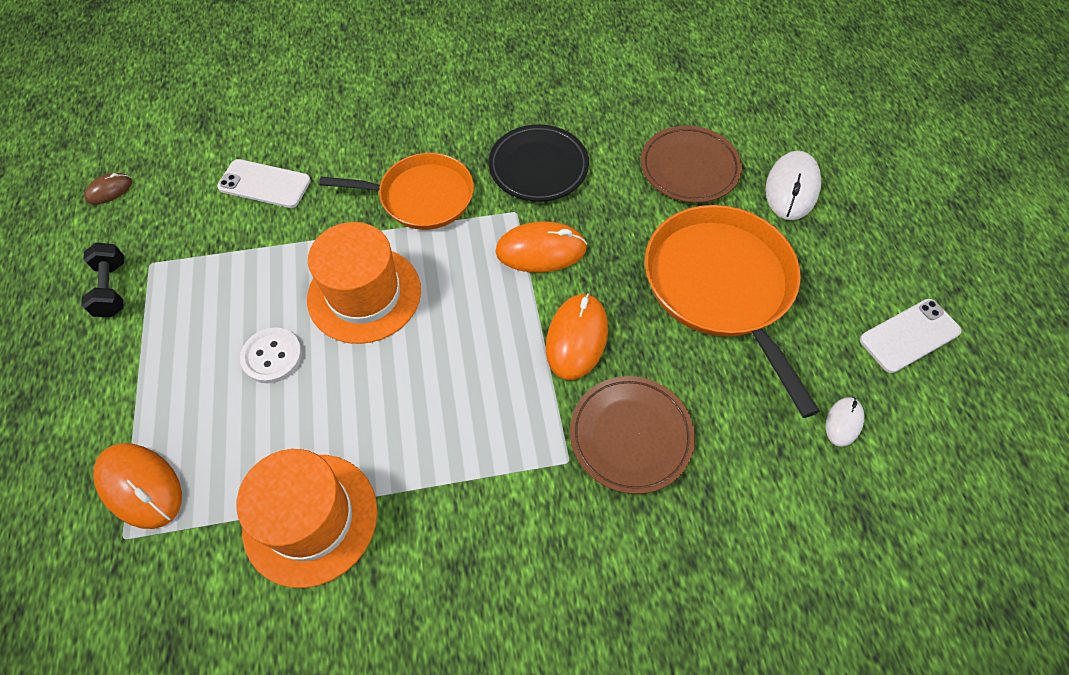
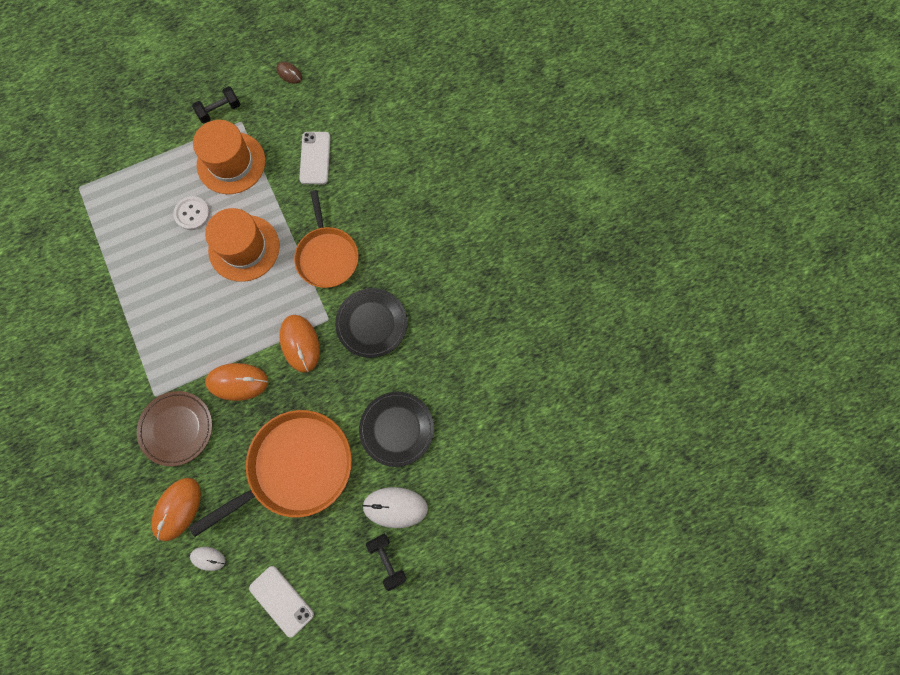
camera: 75 degrees right, 15 degrees up
(140, 486) = (106, 182): orange mouse -> orange mouse (177, 509)
(310, 518) = (101, 271): orange hat -> orange hat (231, 163)
(689, 168) = (396, 429): brown plate -> black plate
(860, 209) = (387, 560): none -> black dumbbell

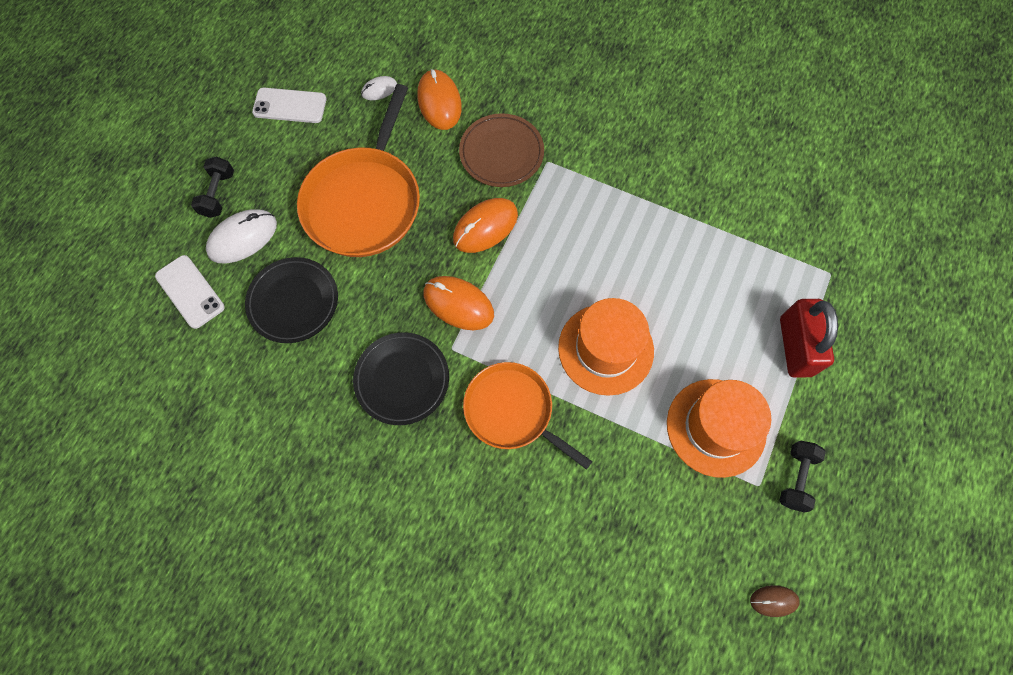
camera: 140 degrees right, 5 degrees down
(145, 167) = (795, 346): none -> red padlock
(192, 214) = (694, 340): white button -> none
(315, 158) = (633, 514): white phone -> white phone (190, 292)
(387, 560) = (218, 194): black dumbbell -> black dumbbell turned 75 degrees clockwise

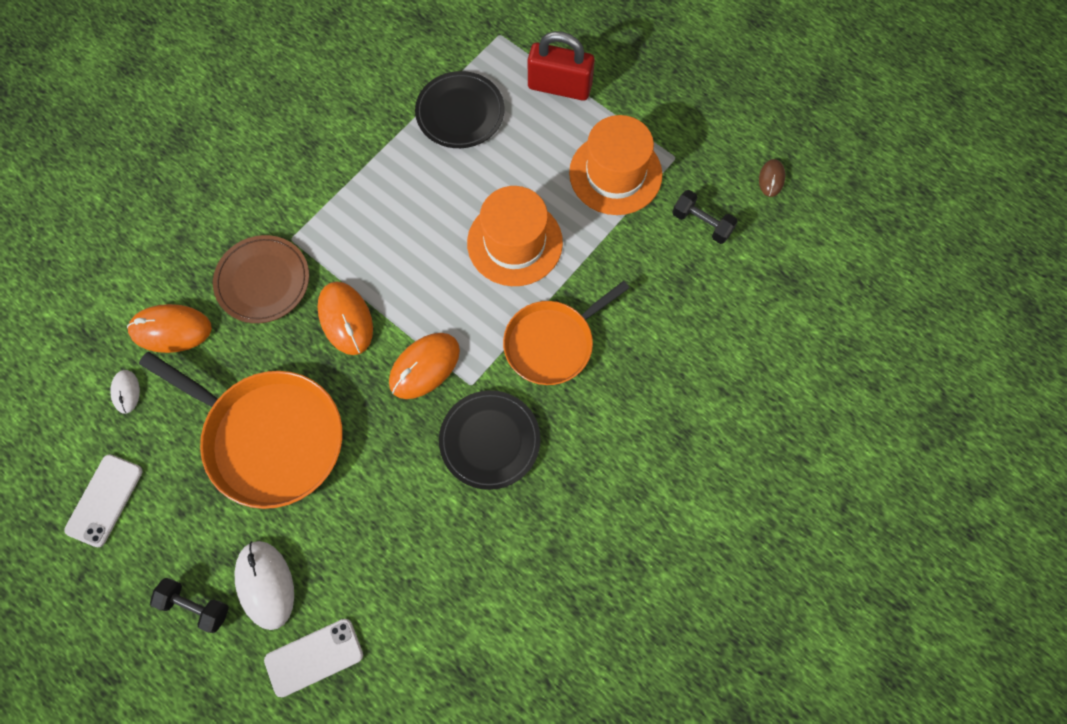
camera: 75 degrees left, 0 degrees up
(293, 302) = (366, 539): black plate -> black plate (460, 113)
(796, 478) = (675, 127): black dumbbell -> black dumbbell (702, 223)

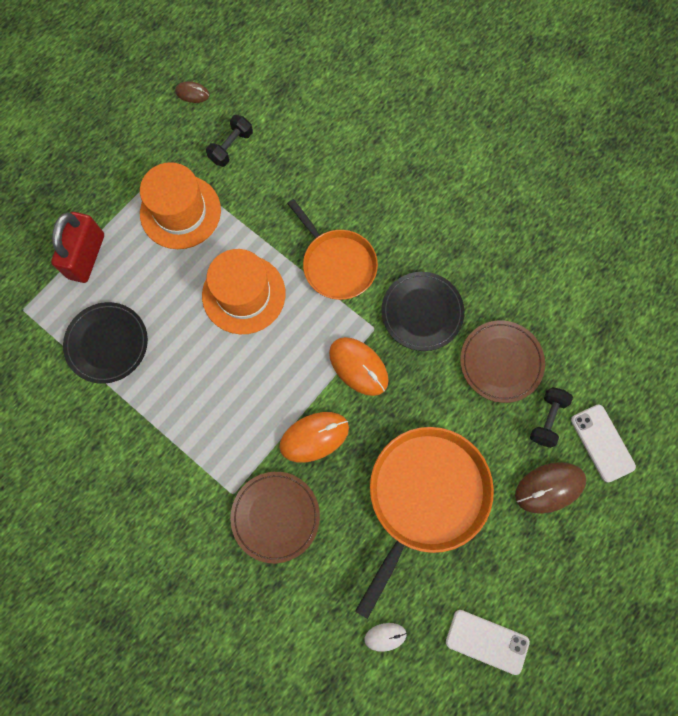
camera: 90 degrees left, 5 degrees up
(171, 329) = (323, 601): orange mouse -> none
(195, 606) = (571, 545): black dumbbell -> black dumbbell (547, 419)
(265, 584) = (549, 487): white mouse -> brown mouse
(423, 534) = (501, 362): none -> brown plate

